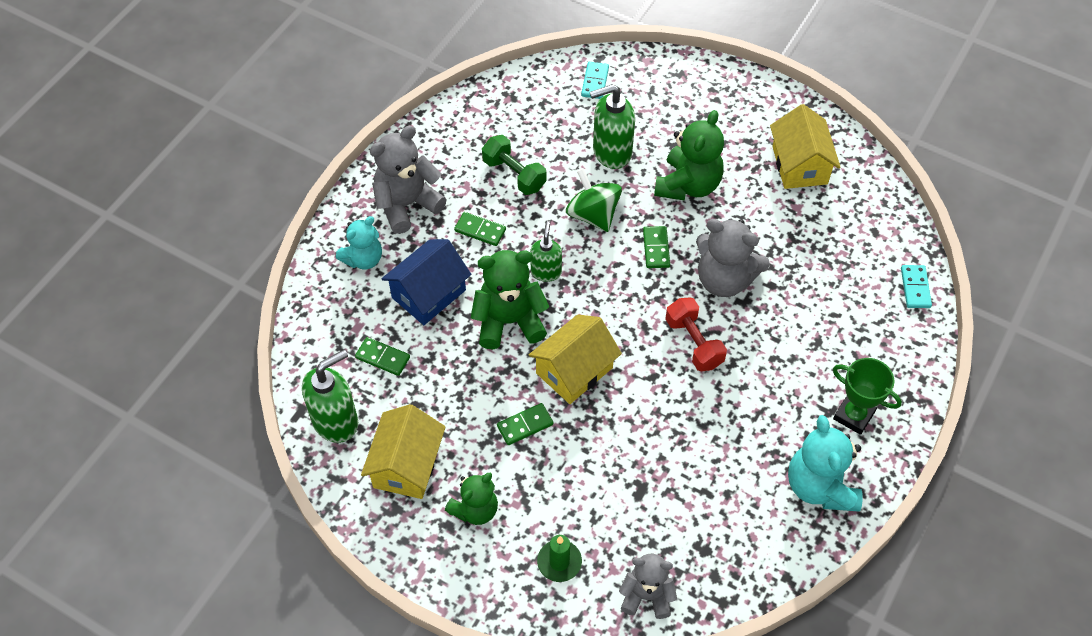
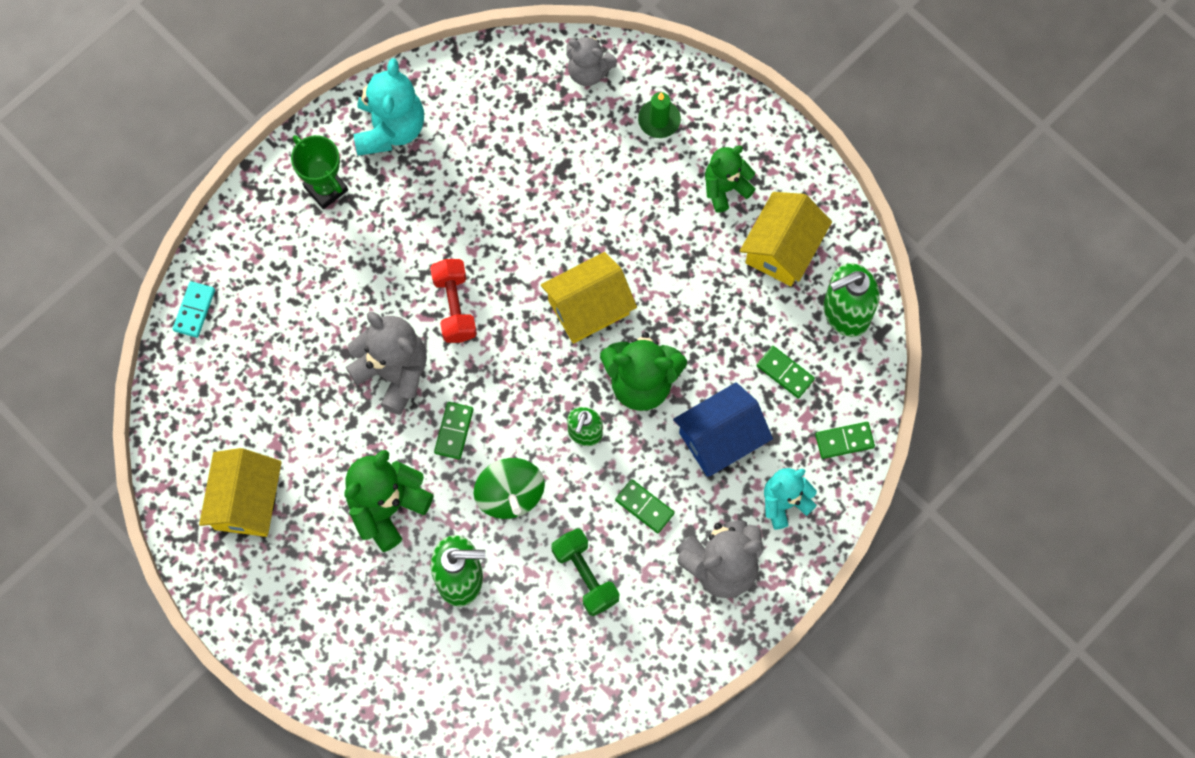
camera: 165 degrees left, 15 degrees up
(525, 425) = (655, 260): green domino -> green domino (844, 441)
(595, 82) = (445, 694): turquoise domino -> none

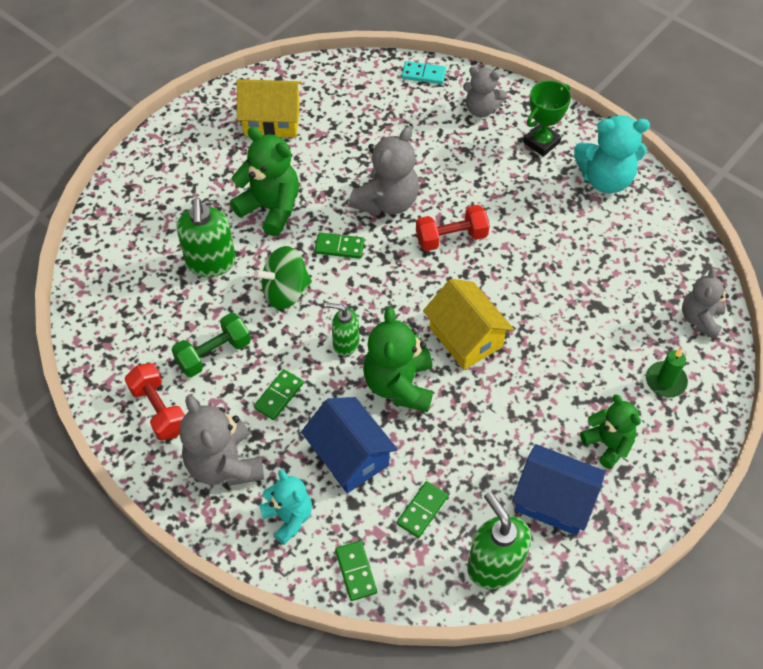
camera: 85 degrees right, 15 degrees down
(263, 249) = (481, 109): none -> grey teddy bear
(651, 634) = (159, 410): none -> red dumbbell
(782, 248) = (554, 500): yellow house -> blue house

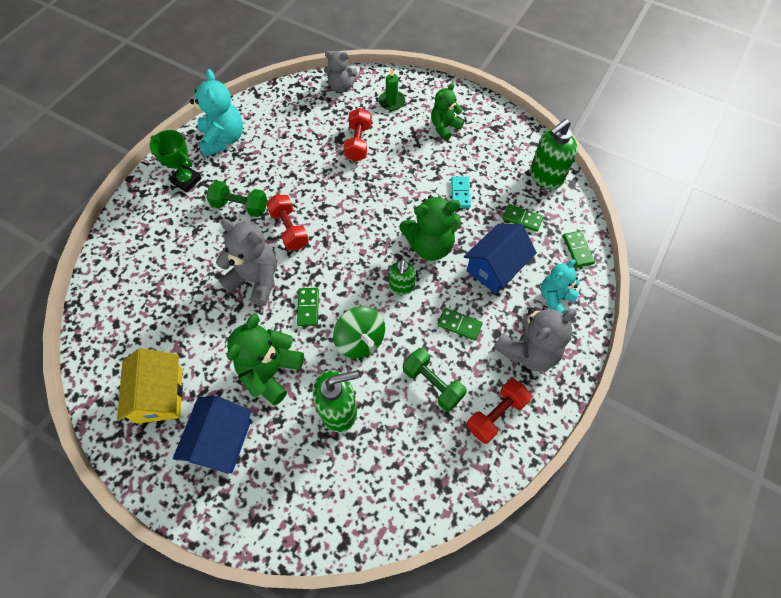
camera: 100 degrees left, 5 degrees up
(356, 571) = (577, 250): green domino -> green domino turned 75 degrees counterclockwise
(423, 74) = (103, 273): turquoise domino -> turquoise domino (460, 193)
(465, 337) = (380, 210): yellow house -> none
(481, 109) = (148, 224): grey teddy bear -> none
(494, 192) = (240, 206): none -> green dumbbell
(554, 500) = (492, 151): blue house -> blue house (221, 441)
(586, 327) = (358, 143): none -> red dumbbell

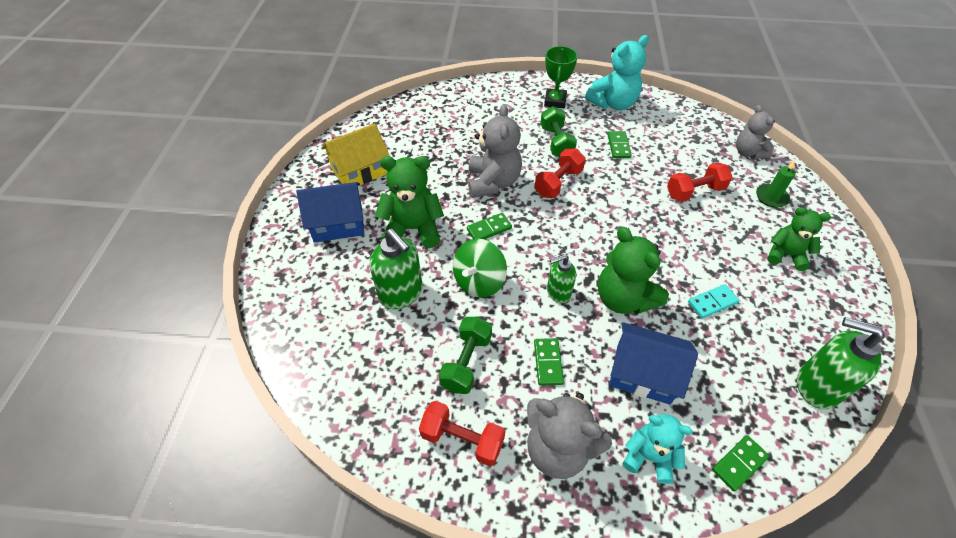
camera: 65 degrees right, 10 degrees down
(522, 219) = (731, 379): green domino -> green domino (618, 146)

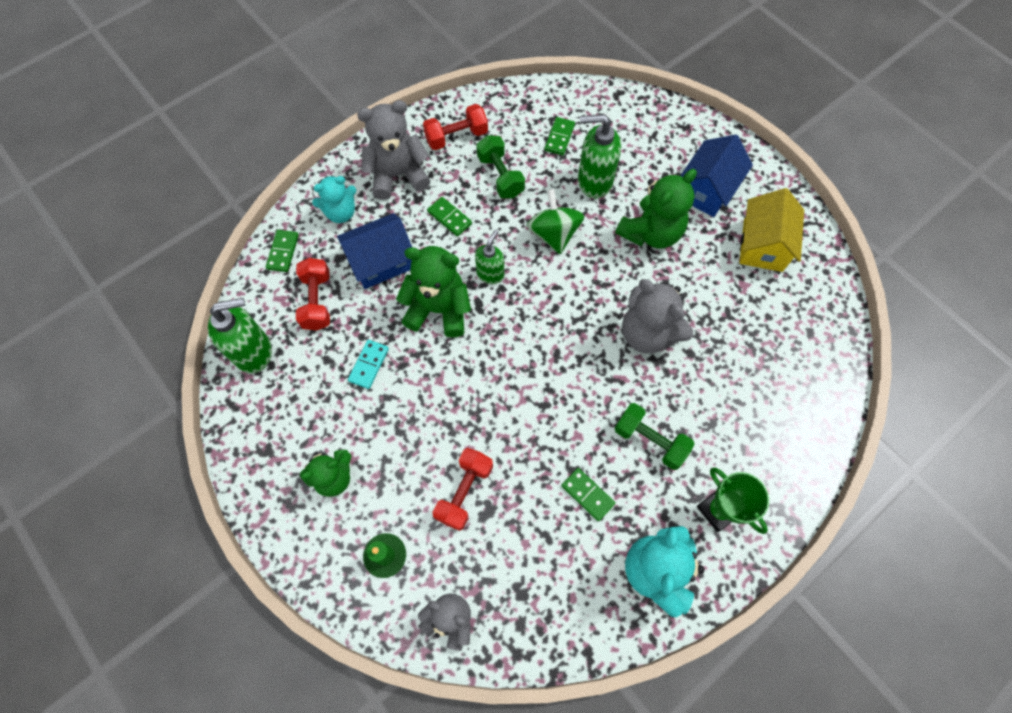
camera: 135 degrees right, 15 degrees up
(489, 229) = (597, 283): green domino -> green domino (559, 137)
(558, 183) = (595, 385): red dumbbell -> red dumbbell (317, 301)

